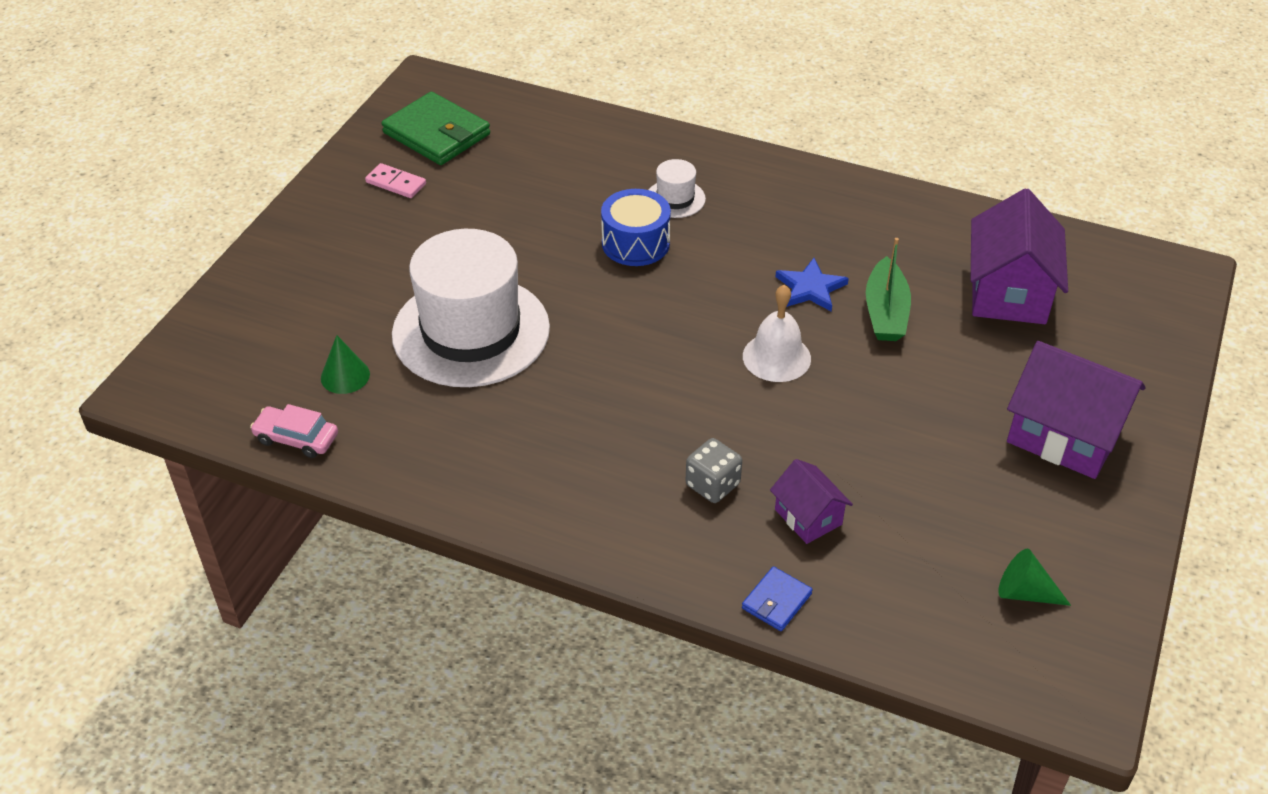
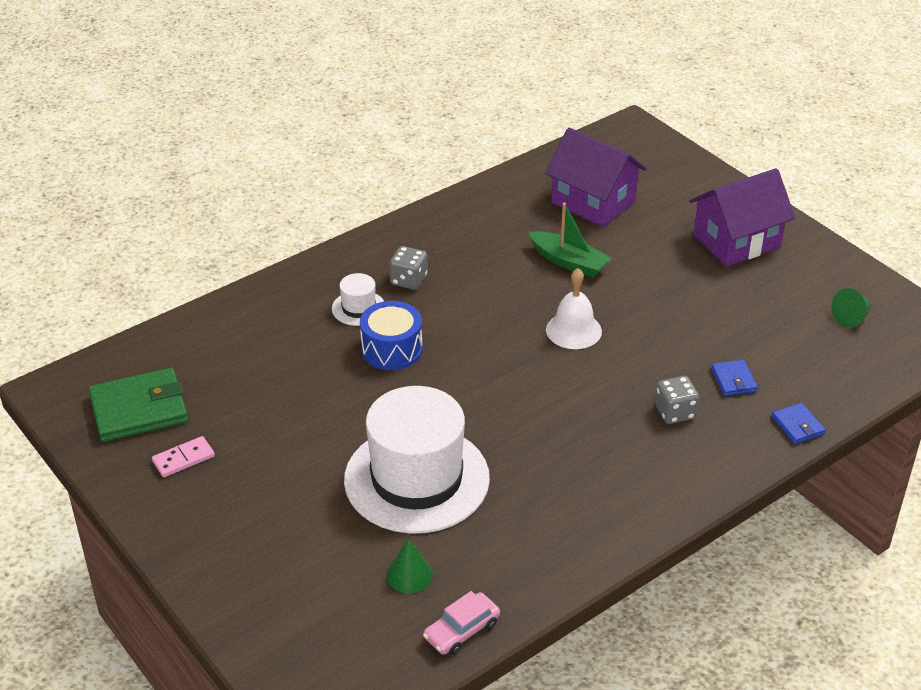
camera: 60 degrees left, 5 degrees down
(746, 213) = (408, 280): none -> grey dice
(808, 517) = (733, 380): purple house -> blue wallet
(810, 288) = (516, 285): blue star -> none

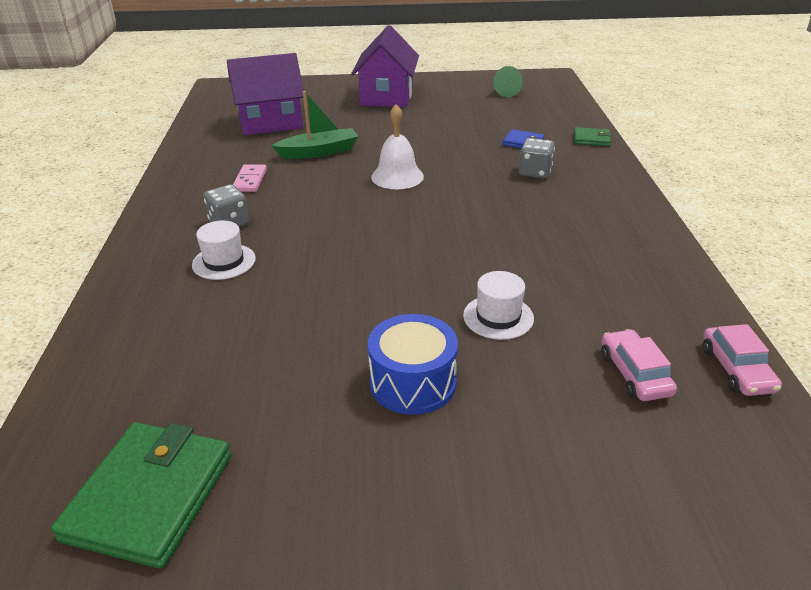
camera: 55 degrees left, 5 degrees down
(183, 459) = (290, 488): pink domino -> pink domino (250, 180)
(392, 349) = (305, 265): blue drum -> blue drum (413, 382)
(409, 574) = (634, 374): green cone -> pink car
(417, 479) = (498, 317): white hat -> white hat, size x0.42
(797, 425) = (591, 139): blue wallet -> green wallet

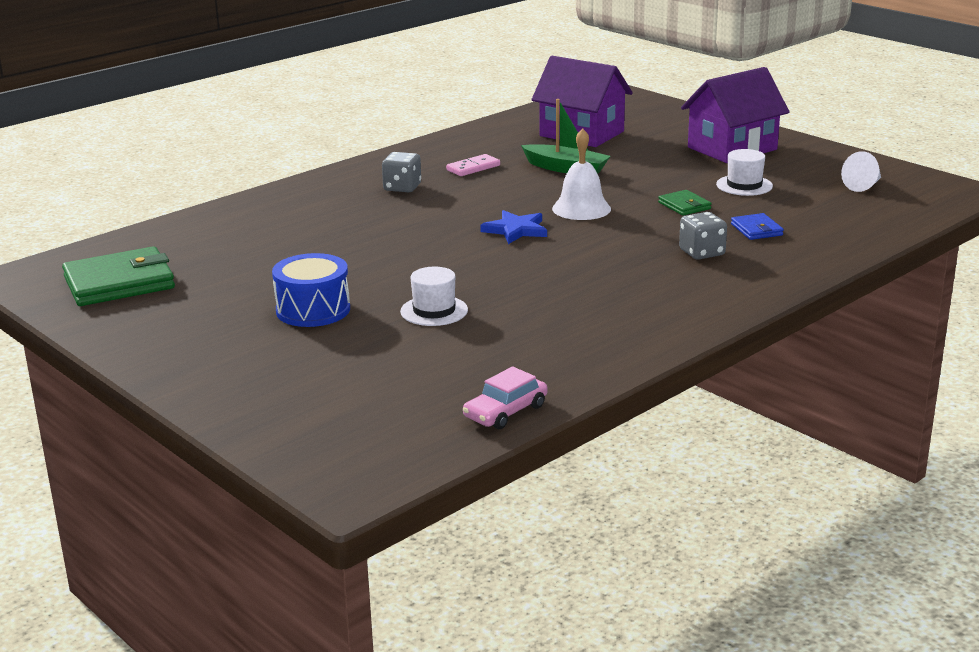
camera: 50 degrees right, 10 degrees down
(224, 262) = (352, 207): white hat -> white hat (744, 185)
(394, 215) = (515, 230): none -> blue star
(505, 92) = (863, 186): green cone -> white cone
(591, 139) = (833, 254): green wallet -> green wallet (684, 205)
(634, 374) = (438, 376): pink car -> none

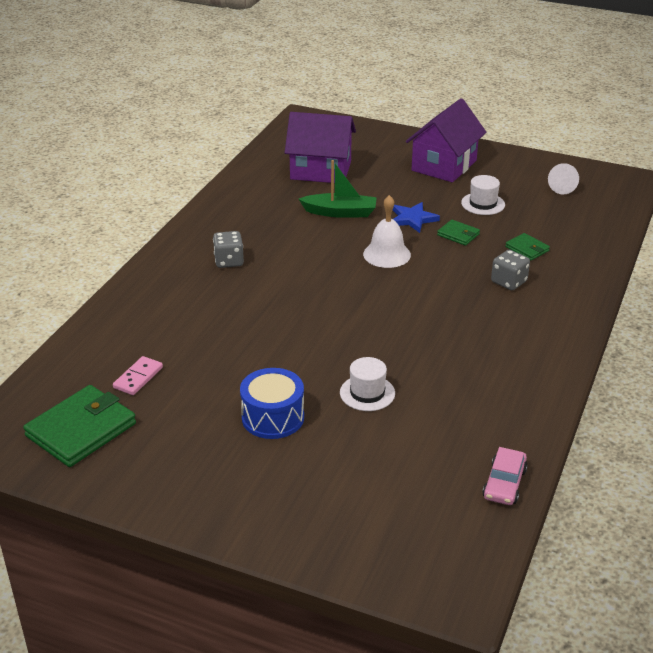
camera: 25 degrees left, 10 degrees up
(473, 168) = (267, 226): pink domino -> pink domino (138, 378)
(515, 230) = (357, 289): blue star -> blue star (412, 219)
(756, 229) = (527, 249): blue wallet -> green wallet

